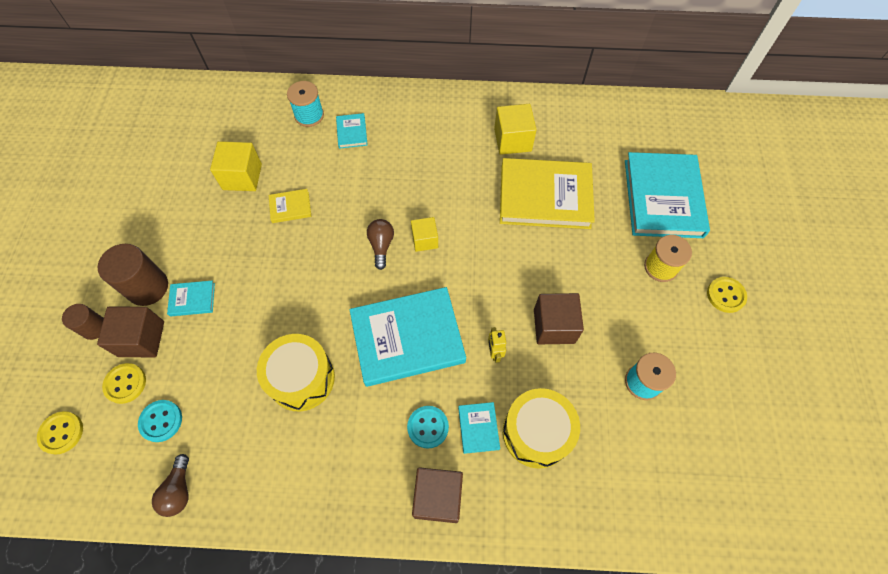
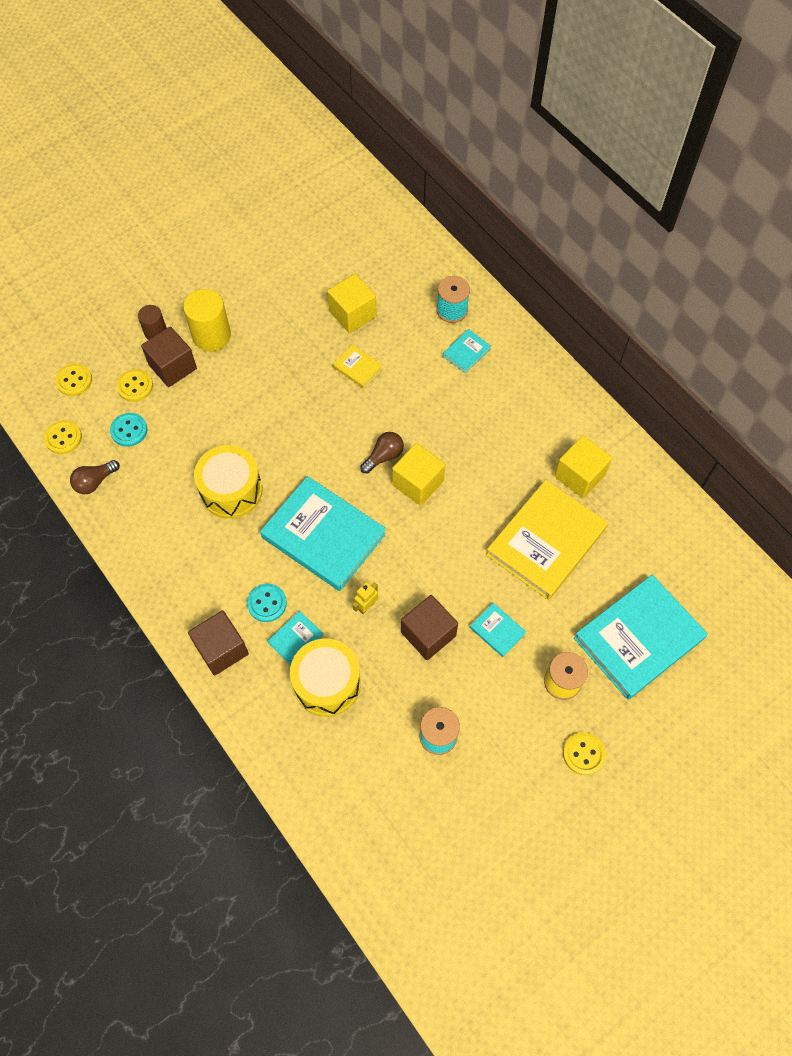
camera: 50 degrees right, 0 degrees up
(106, 486) = (63, 438): none -> yellow button
(147, 287) = (211, 336): brown cylinder -> yellow cylinder
(192, 299) = (227, 371): turquoise book -> turquoise book (497, 630)
(425, 240) = (418, 483): yellow cube -> yellow cube, size x1.54
(545, 196) = (546, 542): yellow book -> yellow book turned 75 degrees clockwise

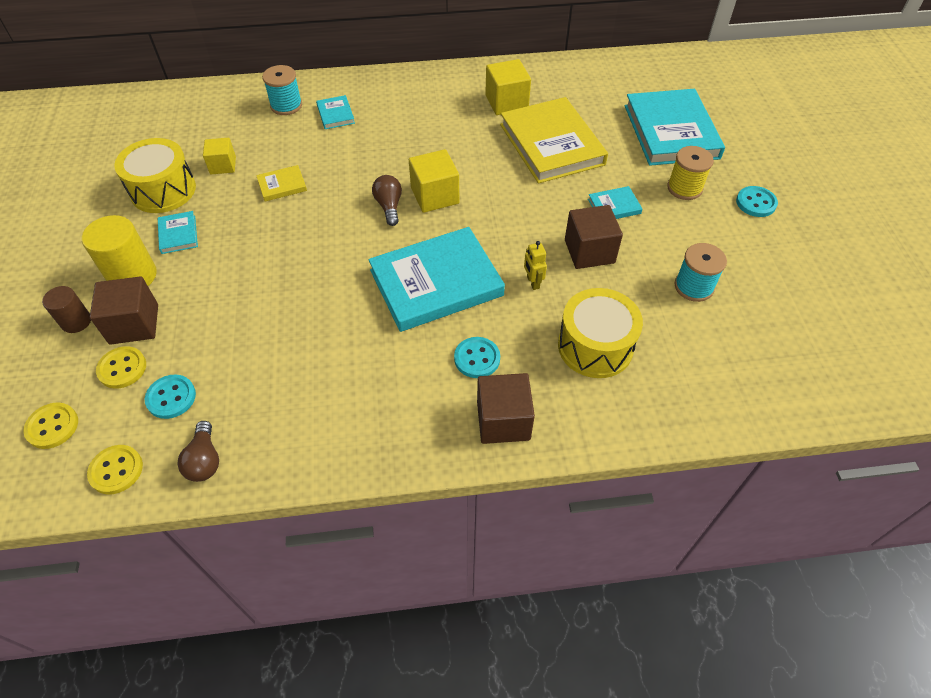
camera: 60 degrees left, 10 degrees down
(231, 490) = (326, 335): yellow drum -> yellow drum (163, 190)
(295, 639) = (532, 351): turquoise book -> turquoise book (178, 234)
(352, 314) = (223, 165): yellow cube -> yellow cube, size x0.65
(583, 754) = (756, 203): yellow button -> turquoise button

